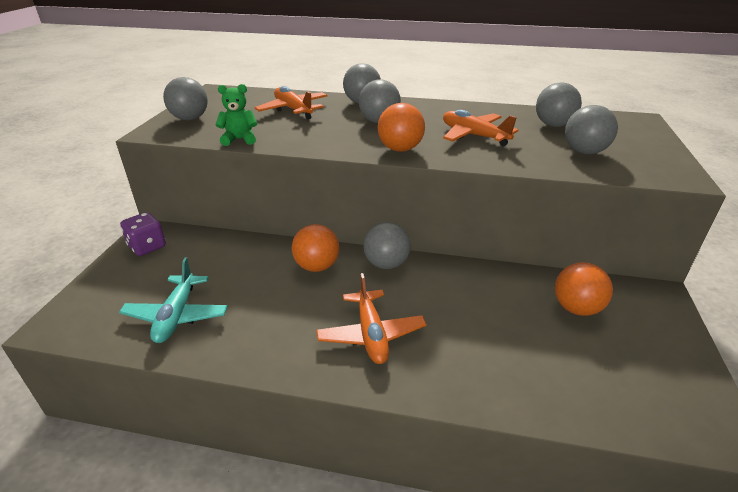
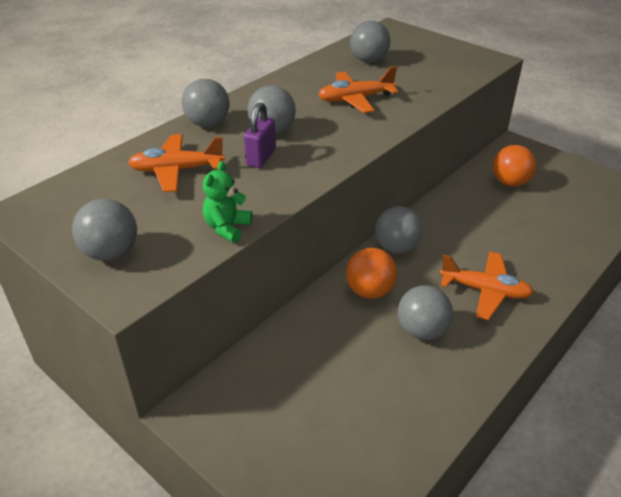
camera: 60 degrees left, 5 degrees up
(147, 247) = (224, 420): purple dice -> none
(177, 316) = (385, 416): turquoise plane -> none
(337, 127) = (261, 158): none -> purple padlock
(400, 149) = (349, 142): orange ball -> none
(584, 152) = (427, 71): grey ball -> grey ball (422, 331)

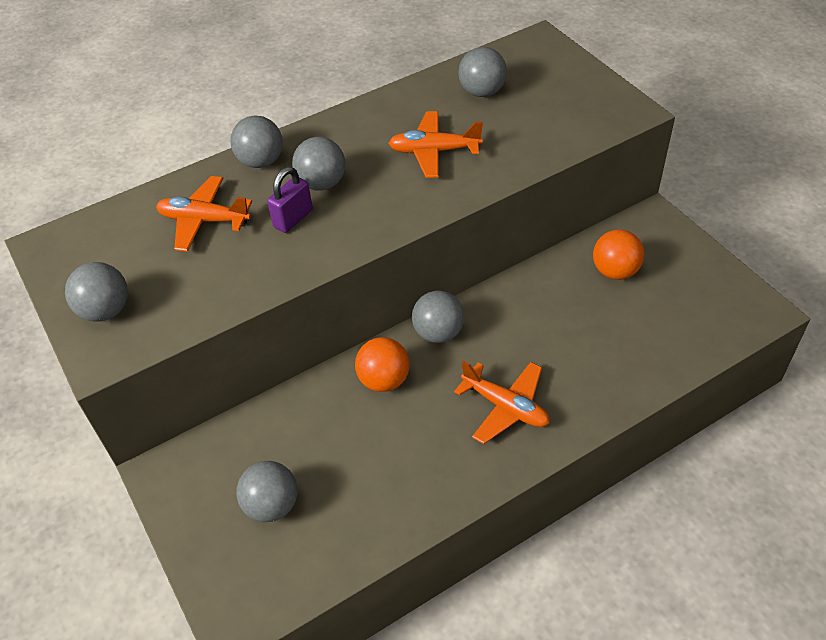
camera: 20 degrees right, 10 degrees up
(227, 228) = (220, 303): green teddy bear -> none
(422, 331) = (414, 438): grey ball -> grey ball (272, 505)

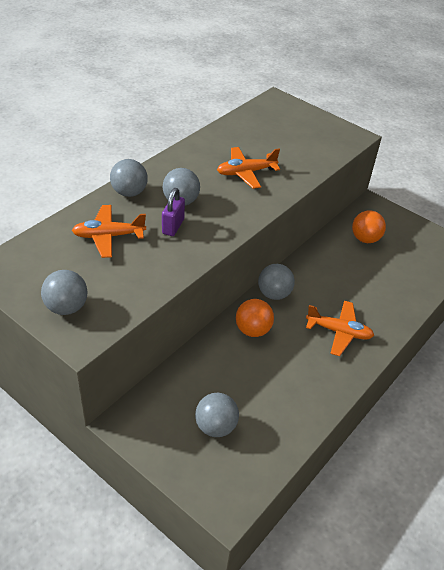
camera: 25 degrees left, 5 degrees down
(482, 92) = (257, 133): grey ball -> none

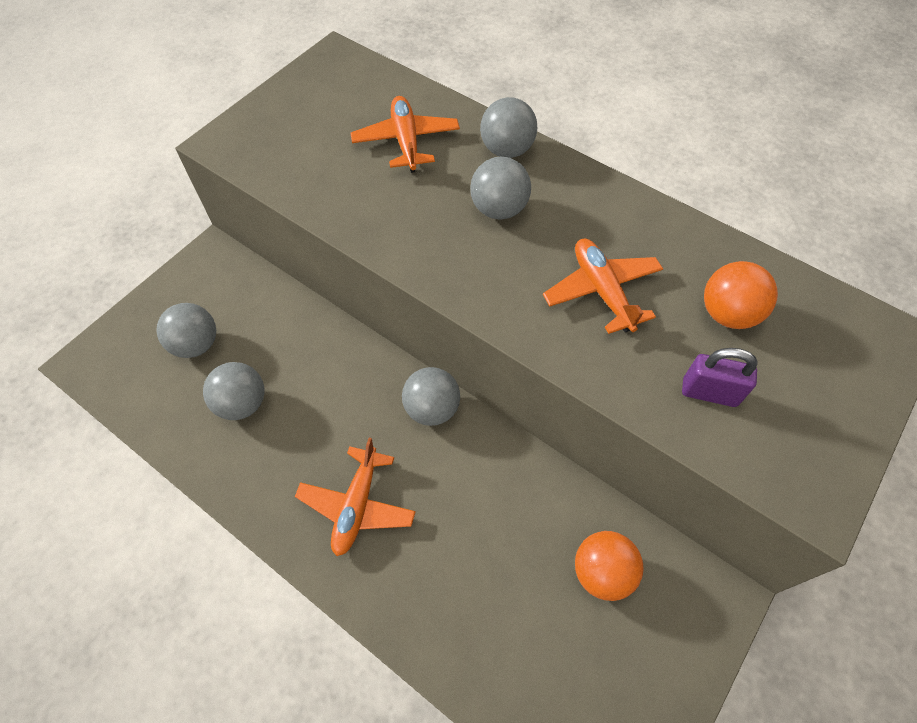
camera: 90 degrees right, 15 degrees up
(66, 307) = (273, 123): grey ball -> grey ball (242, 403)
(173, 226) = (437, 205): purple padlock -> purple padlock (709, 392)
(252, 330) = (355, 381): orange ball -> orange ball (727, 314)

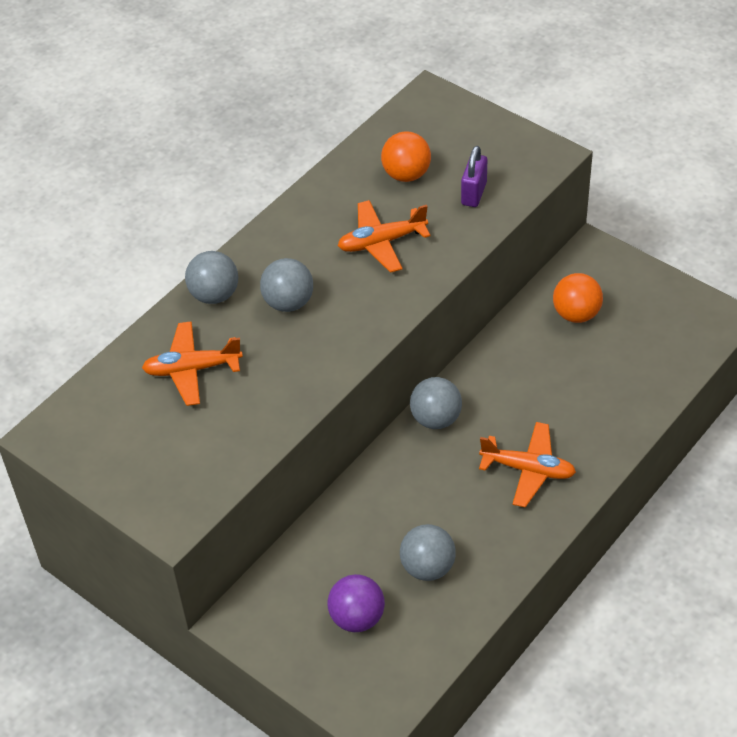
camera: 85 degrees left, 10 degrees down
(196, 344) = (357, 618): grey ball -> purple ball

